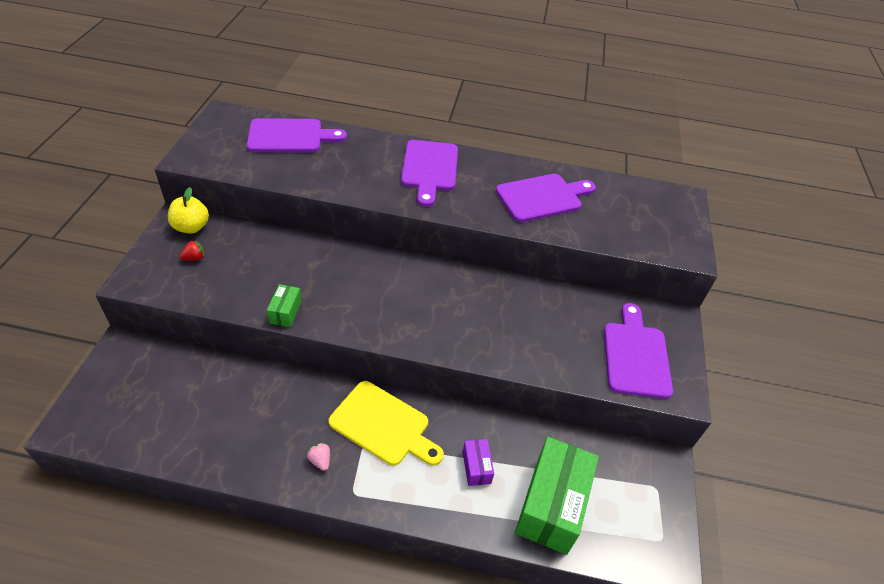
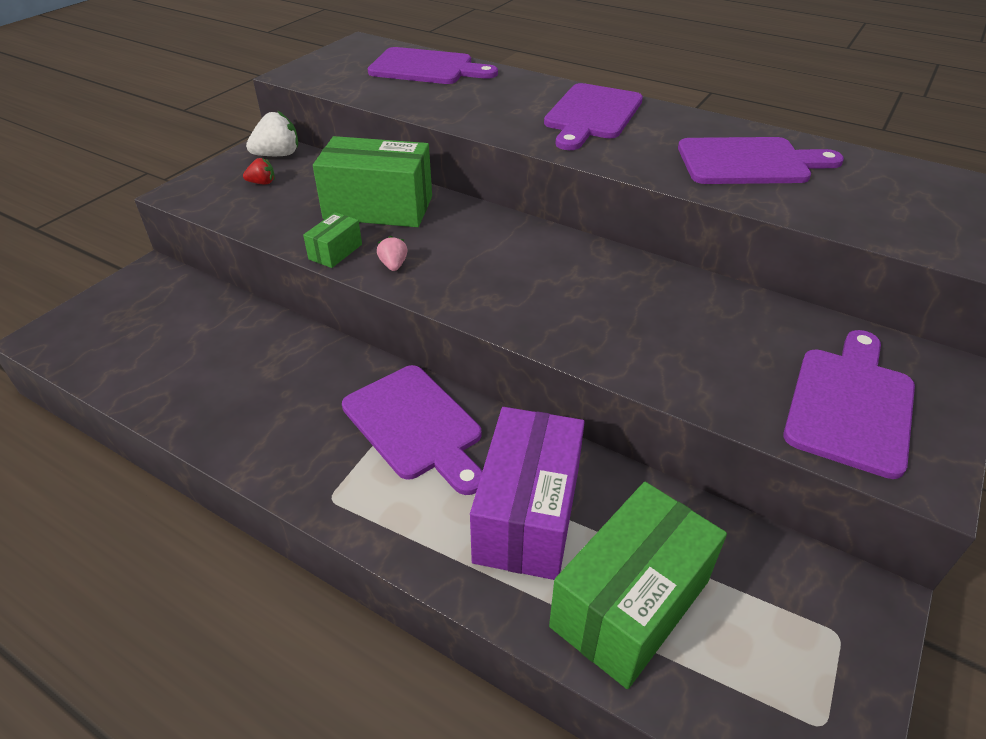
camera: 25 degrees right, 5 degrees down
(191, 227) = (278, 155): yellow apple -> white strawberry
(297, 265) = (378, 207): none -> green box
(320, 460) = (308, 446): pink strawberry -> pink strawberry (393, 265)
(383, 425) = (415, 426): yellow cutting board -> purple cutting board
(476, 467) = (527, 514): purple box -> purple box, size x2.19

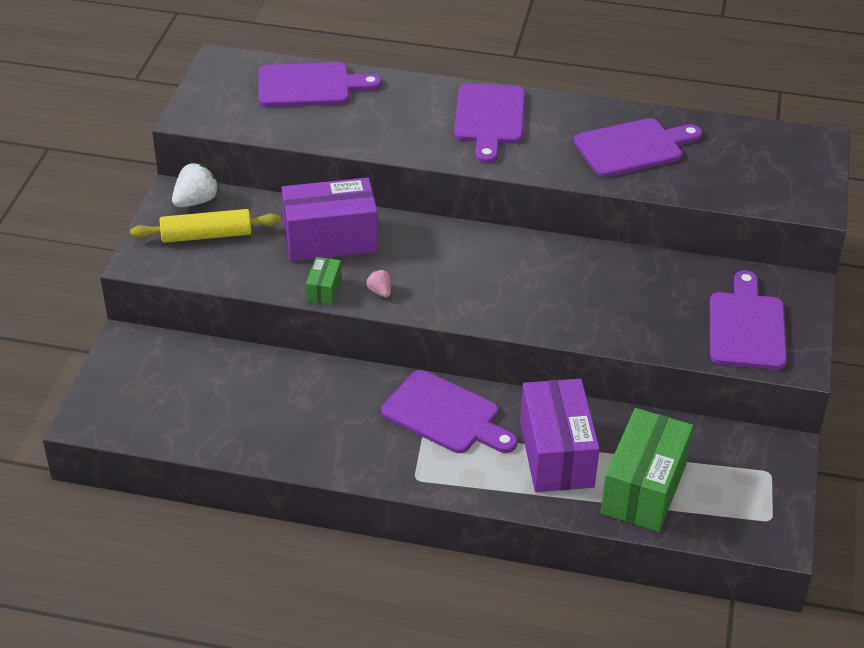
camera: 20 degrees left, 0 degrees up
(262, 183) = (206, 235): red strawberry -> yellow rolling pin
(378, 207) = (330, 239): green box -> purple box

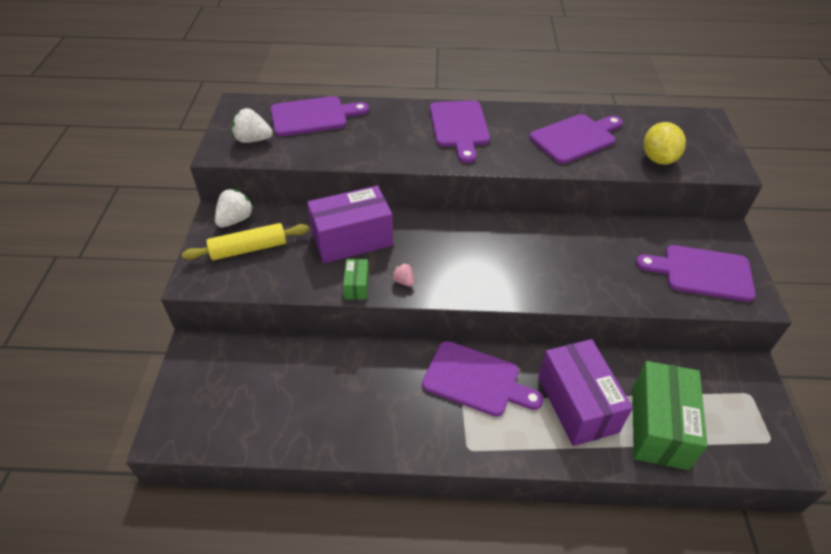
camera: 10 degrees left, 5 degrees up
(230, 107) = (252, 140): none -> white strawberry
(728, 184) = (658, 159): none -> yellow lemon
(746, 327) = (702, 272): purple cutting board -> purple cutting board turned 75 degrees counterclockwise

